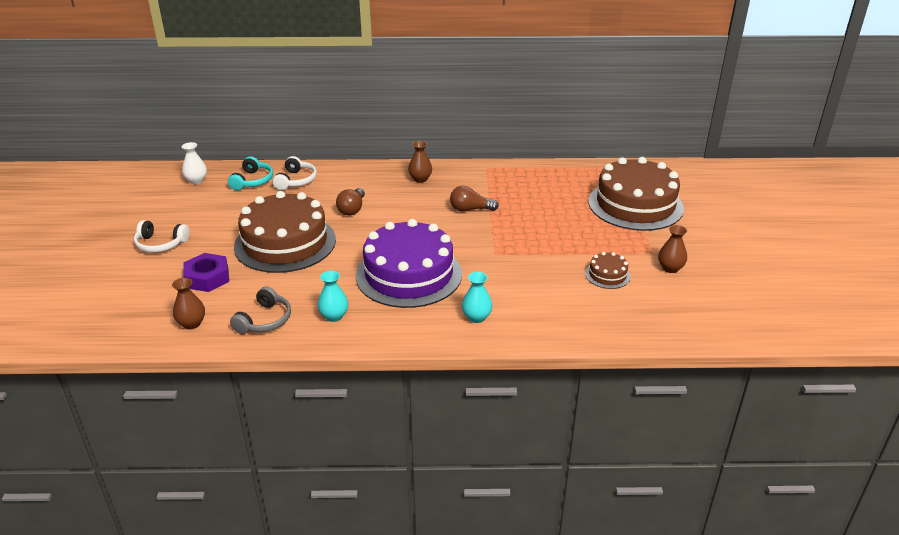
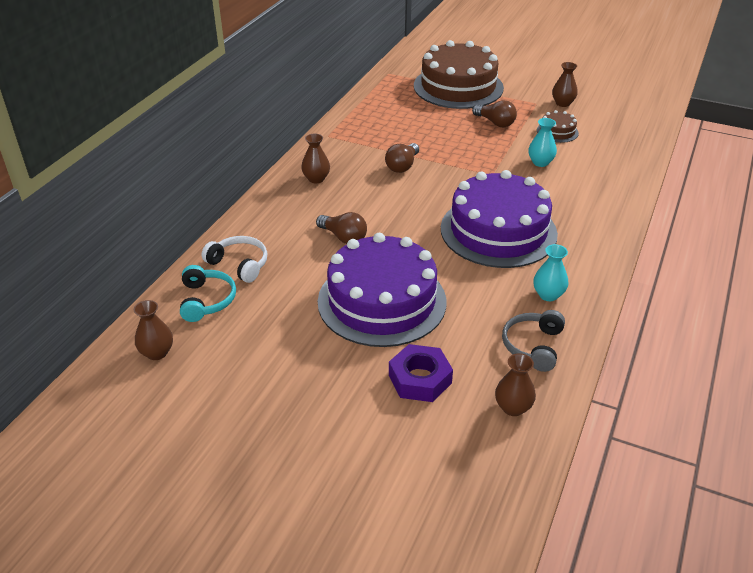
camera: 65 degrees left, 5 degrees up
(160, 244) = (308, 413): white headphones -> none
(196, 181) = (157, 353): white vase -> brown vase
(252, 181) = (206, 300): turquoise headphones -> turquoise headphones turned 45 degrees clockwise
(264, 320) = (533, 346): grey headphones -> grey headphones turned 120 degrees counterclockwise
(285, 243) = (382, 301): brown cake -> purple cake
(476, 317) = (588, 211): turquoise vase -> turquoise vase (540, 162)
(588, 237) = (495, 123): none -> brown light bulb

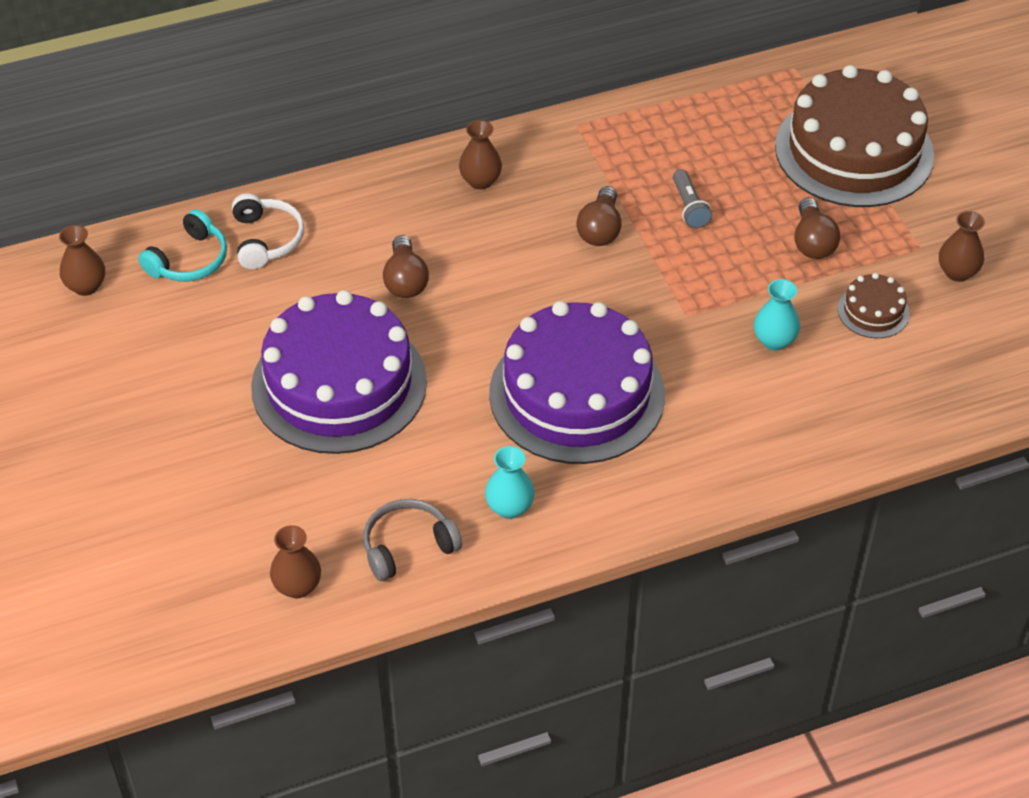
camera: 45 degrees right, 10 degrees up
(402, 166) = (600, 229): brown light bulb -> brown light bulb turned 60 degrees counterclockwise
(420, 379) = (259, 492): purple nut -> none
(427, 138) = (689, 207): none -> grey flashlight

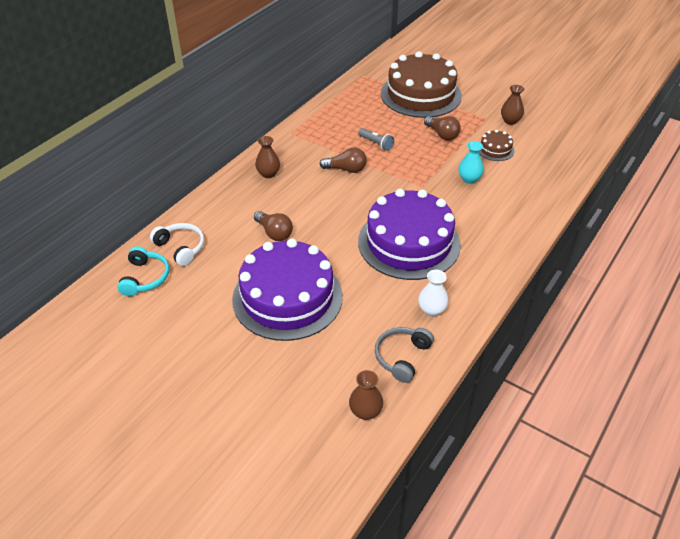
camera: 35 degrees left, 5 degrees down
(86, 286) = (93, 320): brown vase -> none
(509, 507) = (431, 310): turquoise vase -> white vase
(600, 229) = (346, 169): brown light bulb -> brown light bulb turned 60 degrees counterclockwise

